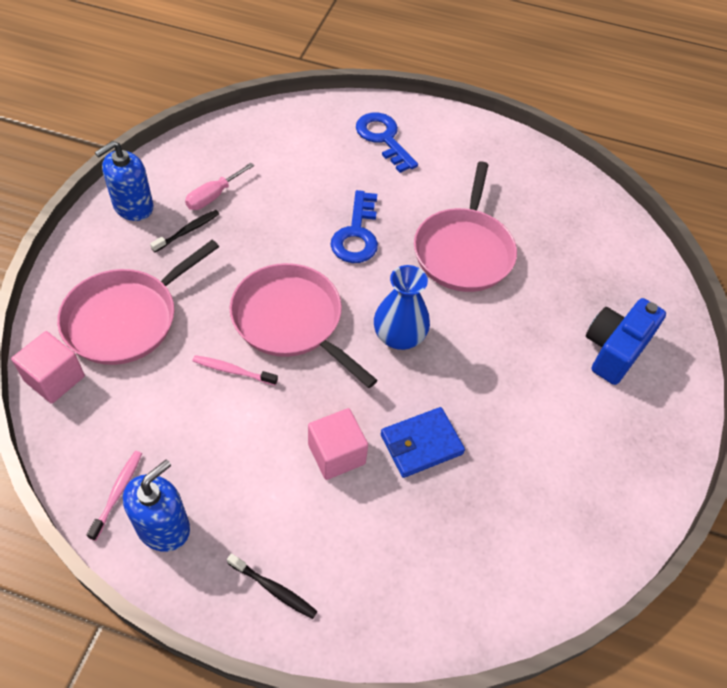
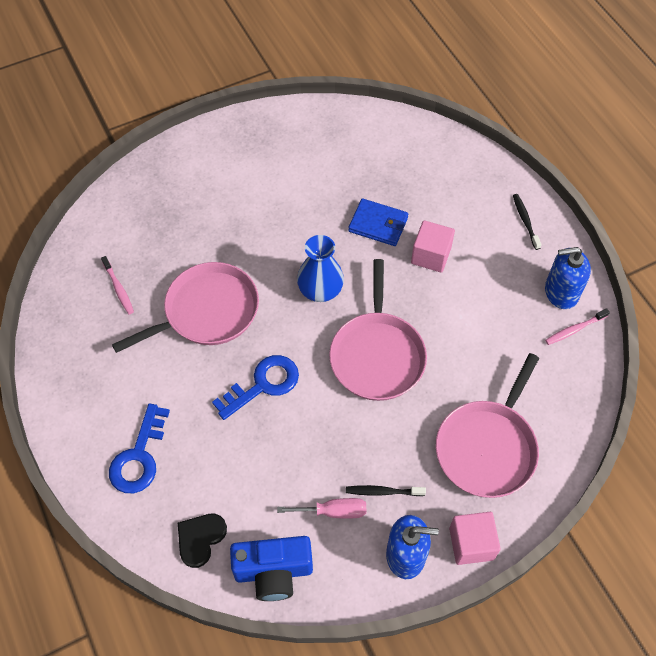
camera: 130 degrees left, 5 degrees up
(54, 378) = (568, 437): pink cube -> pink cube (471, 543)
(126, 318) = (487, 447): pink pan -> pink pan turned 120 degrees clockwise
(233, 371) = (446, 351): pink toothbrush -> pink toothbrush (118, 288)
(288, 127) = (200, 538): none -> black heart
(614, 350) = (206, 183): blue camera -> blue camera (273, 572)

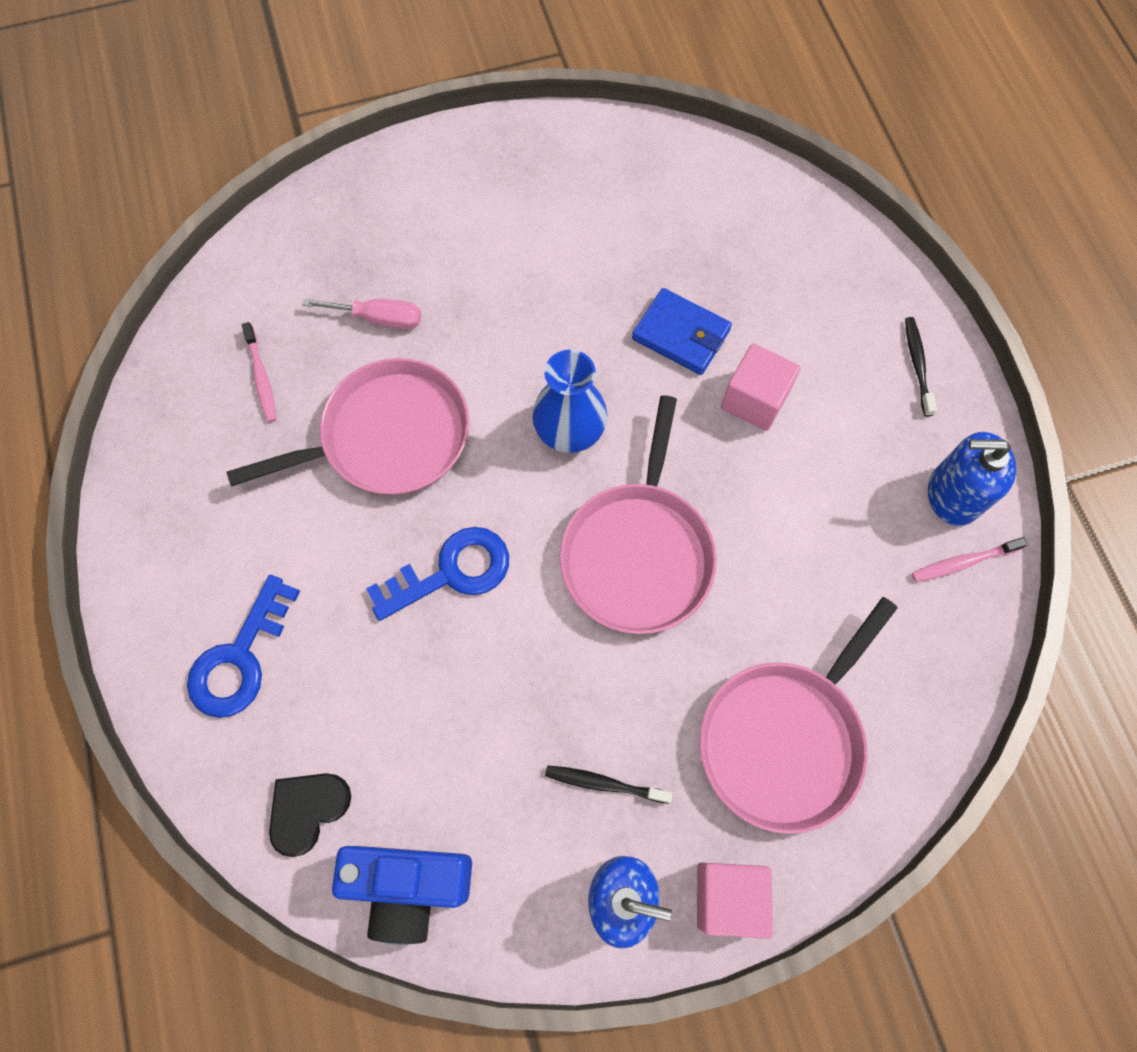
camera: 10 degrees right, 10 degrees up
(333, 511) = (520, 802): pink screwdriver -> pink screwdriver (379, 318)

